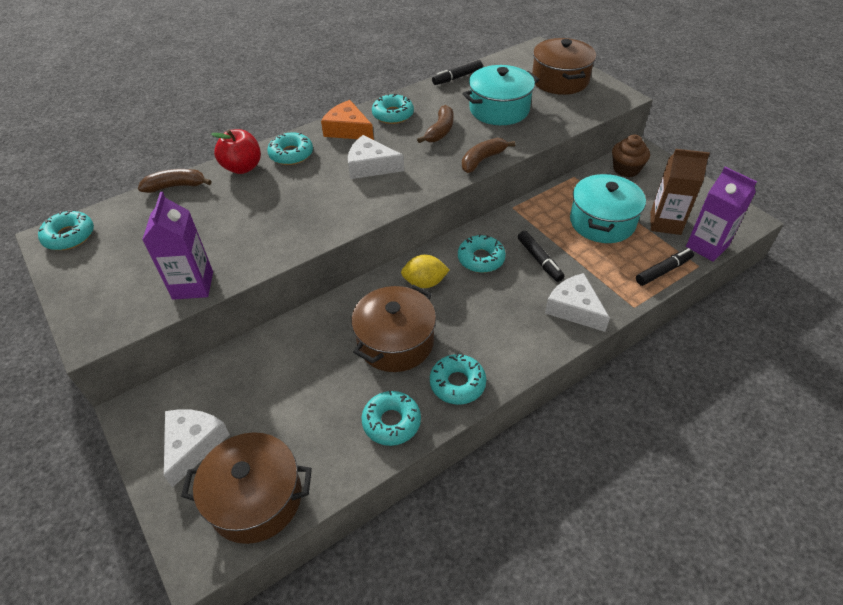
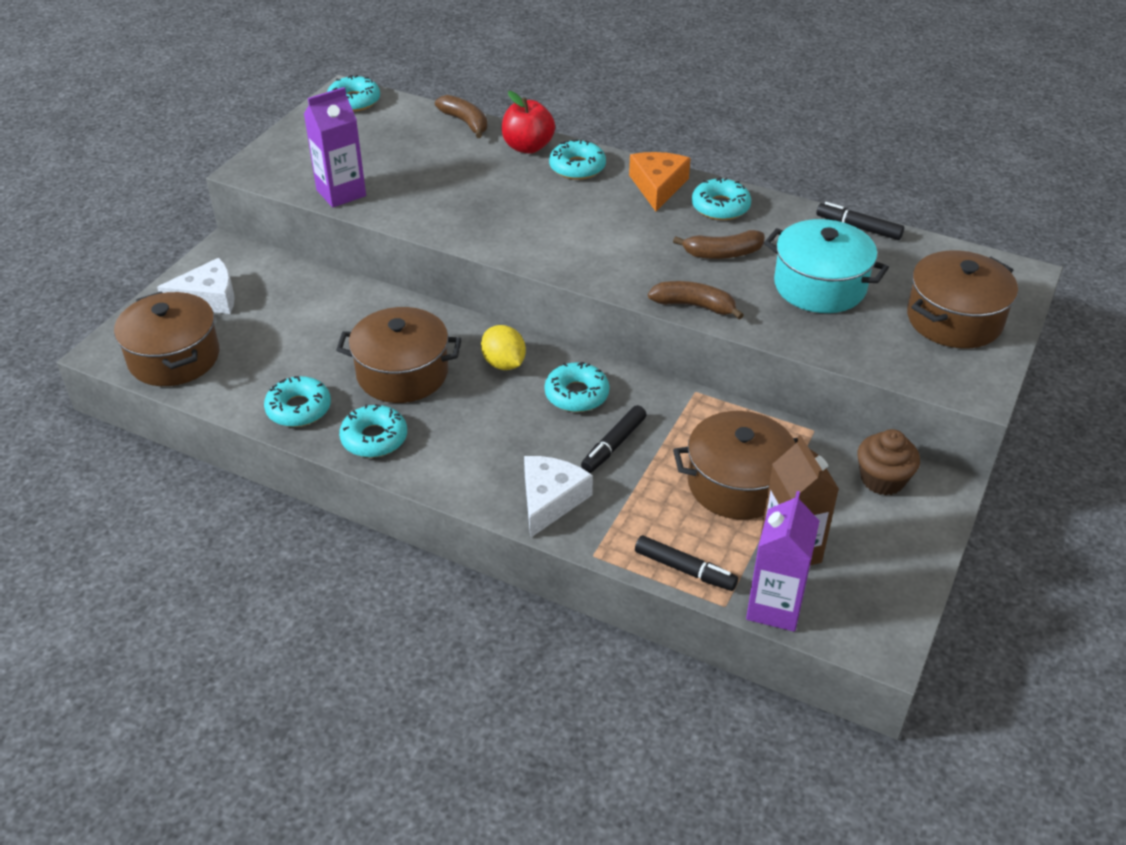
camera: 60 degrees right, 5 degrees down
(370, 166) = (605, 227): white cheese -> none
(602, 222) = (737, 484): turquoise pot -> brown pot

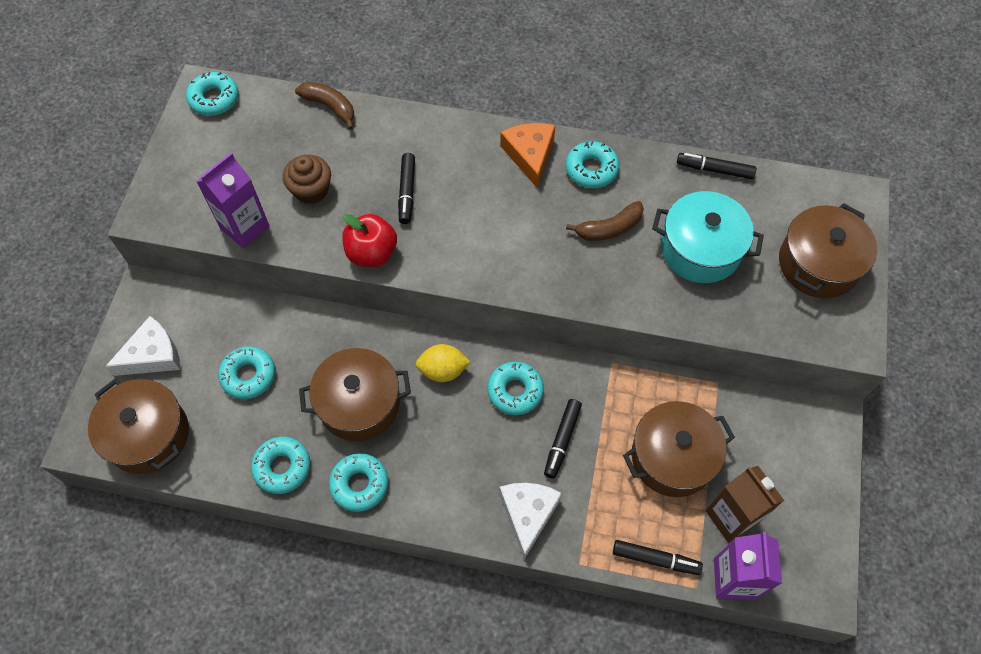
camera: 15 degrees left, 20 degrees up
(504, 363) = (443, 370): yellow lemon -> yellow lemon turned 45 degrees counterclockwise
(516, 193) = (407, 192): none -> black marker
(528, 147) = (398, 128): red apple -> red apple (372, 253)
(577, 167) = (451, 145): turquoise donut -> turquoise donut (248, 375)
(694, 306) = (603, 299): brown banana -> none
(882, 479) = (783, 423): brown cupcake -> brown cupcake (311, 190)

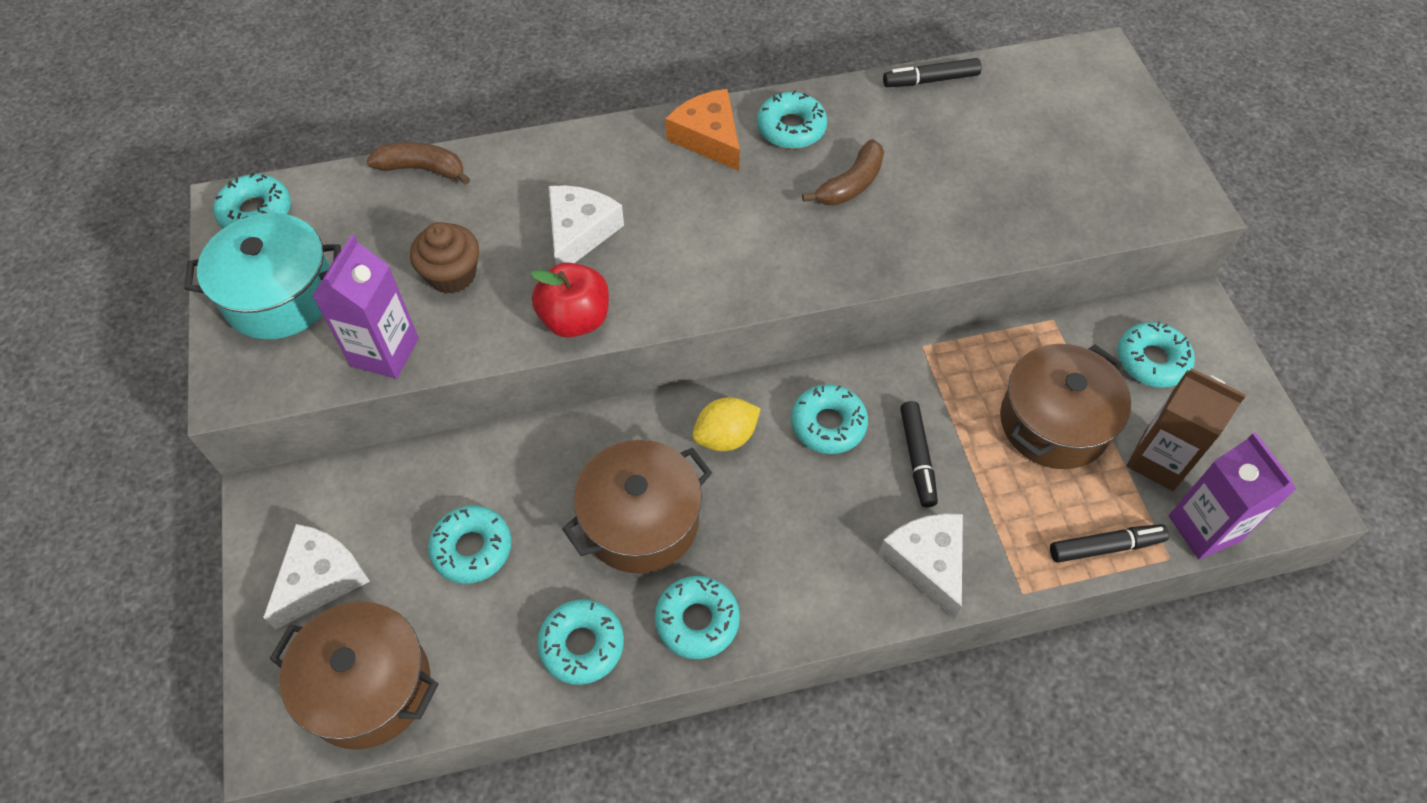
camera: 25 degrees left, 5 degrees down
(407, 192) = (579, 232): black marker -> white cheese
(700, 249) = (967, 169): turquoise pot -> turquoise pot (280, 295)
(772, 443) = (1151, 360): none -> turquoise donut
(818, 264) = (1103, 137): brown pot -> none

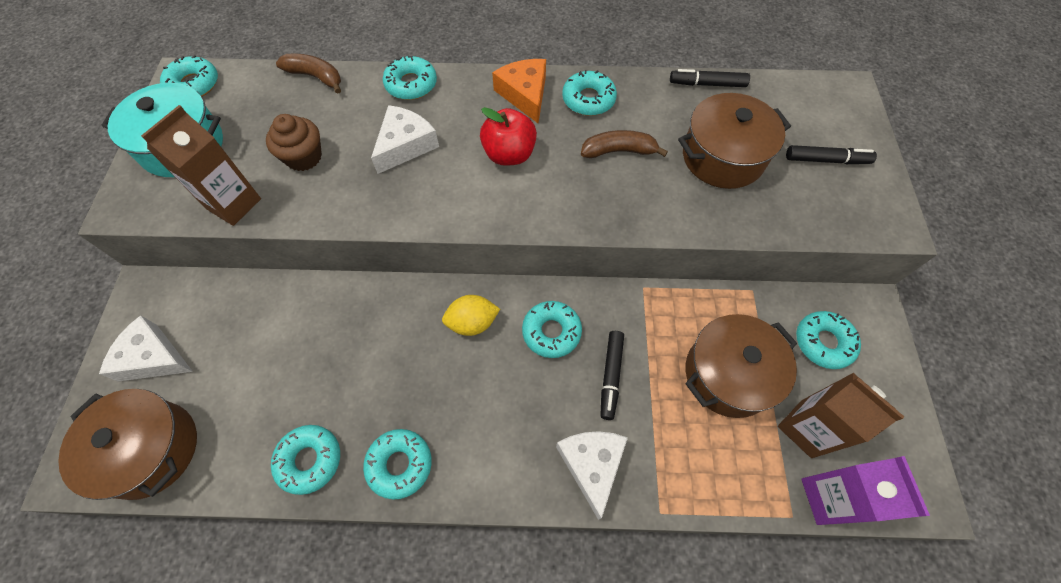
camera: 15 degrees right, 5 degrees up
(321, 578) = (153, 357): white cheese -> white cheese turned 120 degrees counterclockwise
(384, 352) = (234, 204): purple carton -> brown carton
(472, 548) = (262, 362): turquoise donut -> turquoise donut (411, 84)
(575, 319) = (376, 210): red apple -> red apple (509, 154)
(641, 521) = (388, 373): brown pot -> brown pot (722, 157)
(850, 184) = (619, 151): brown banana -> brown banana turned 150 degrees counterclockwise
(1105, 547) = (740, 492): black marker -> black marker (826, 160)

